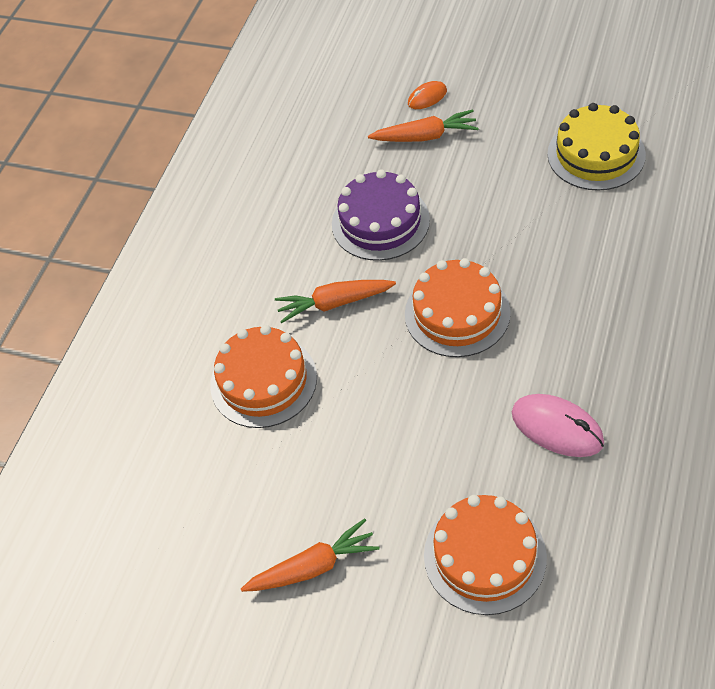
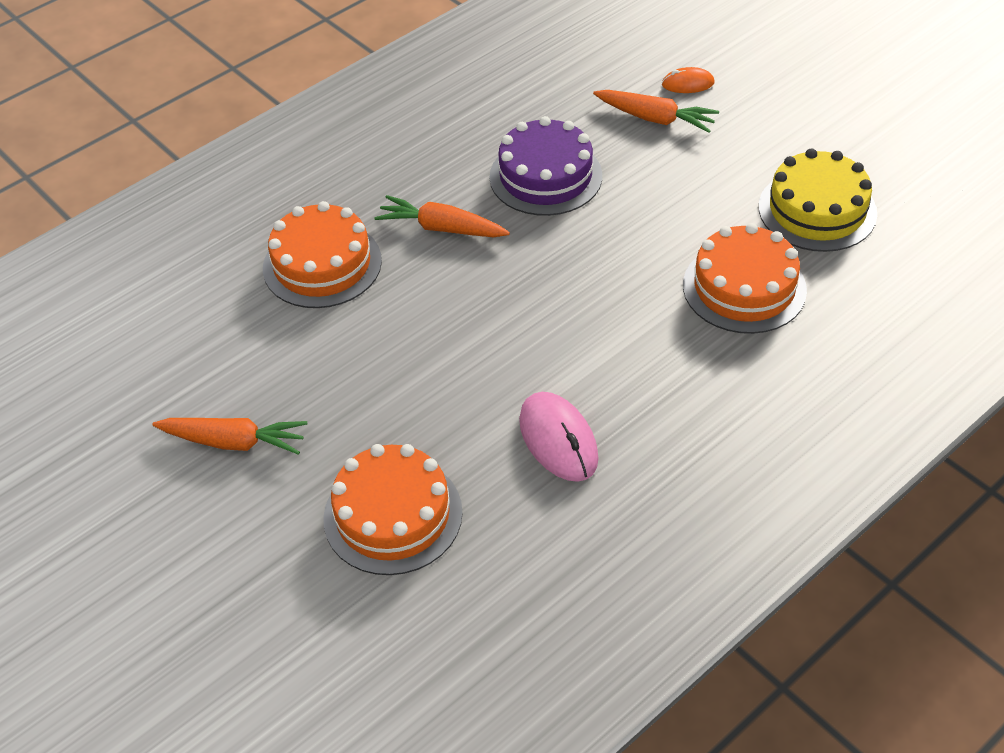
camera: 25 degrees right, 5 degrees down
(457, 313) = (549, 291): orange cake -> orange cake (744, 287)

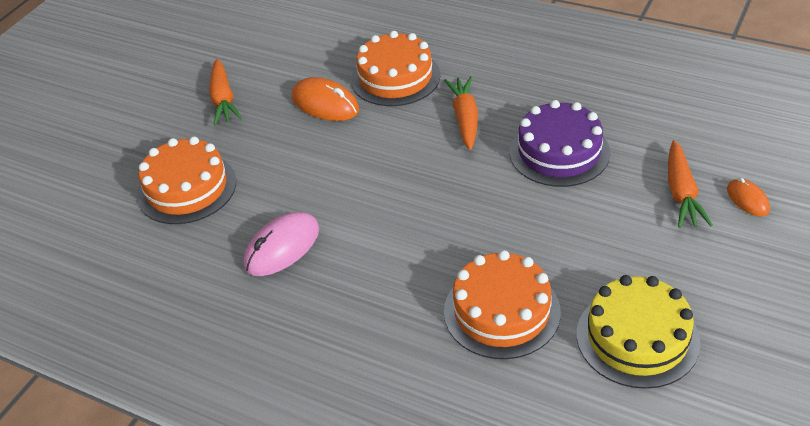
camera: 70 degrees right, 5 degrees down
(323, 340) = (325, 104): none -> orange mouse

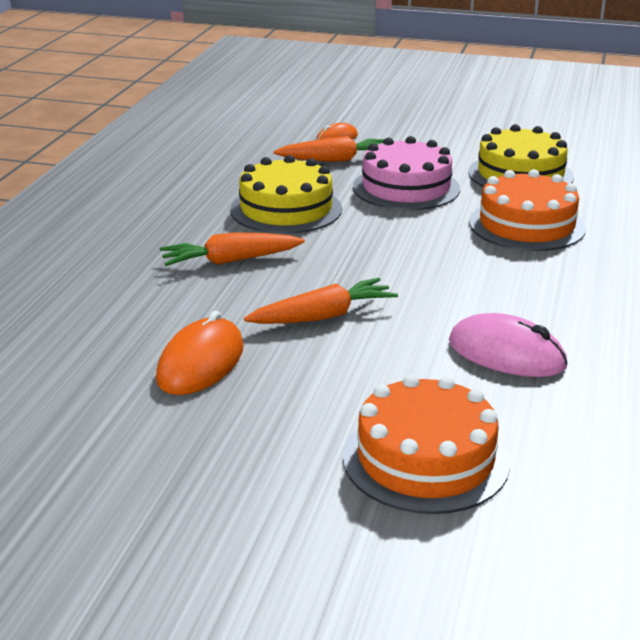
camera: 105 degrees left, 15 degrees down
(223, 99) = (189, 468): orange carrot -> orange carrot (322, 316)
(395, 77) = (138, 314): orange cake -> none
(559, 152) = (286, 209): purple cake -> yellow cake
(603, 236) = (406, 188): none -> pink cake

